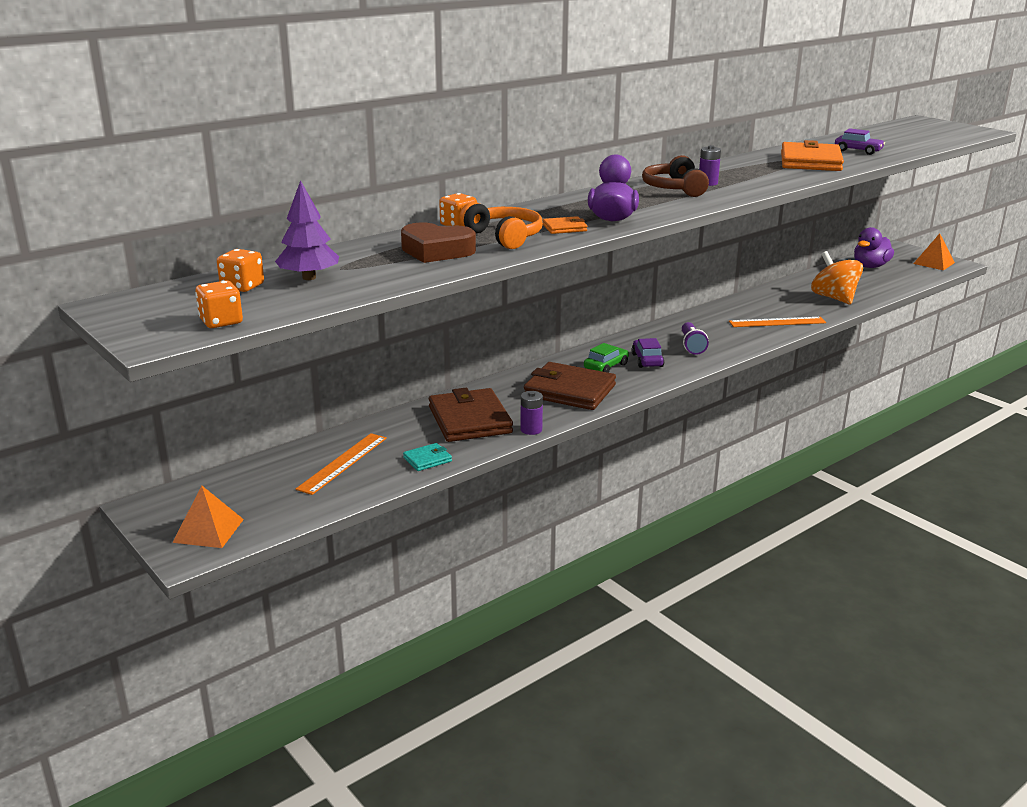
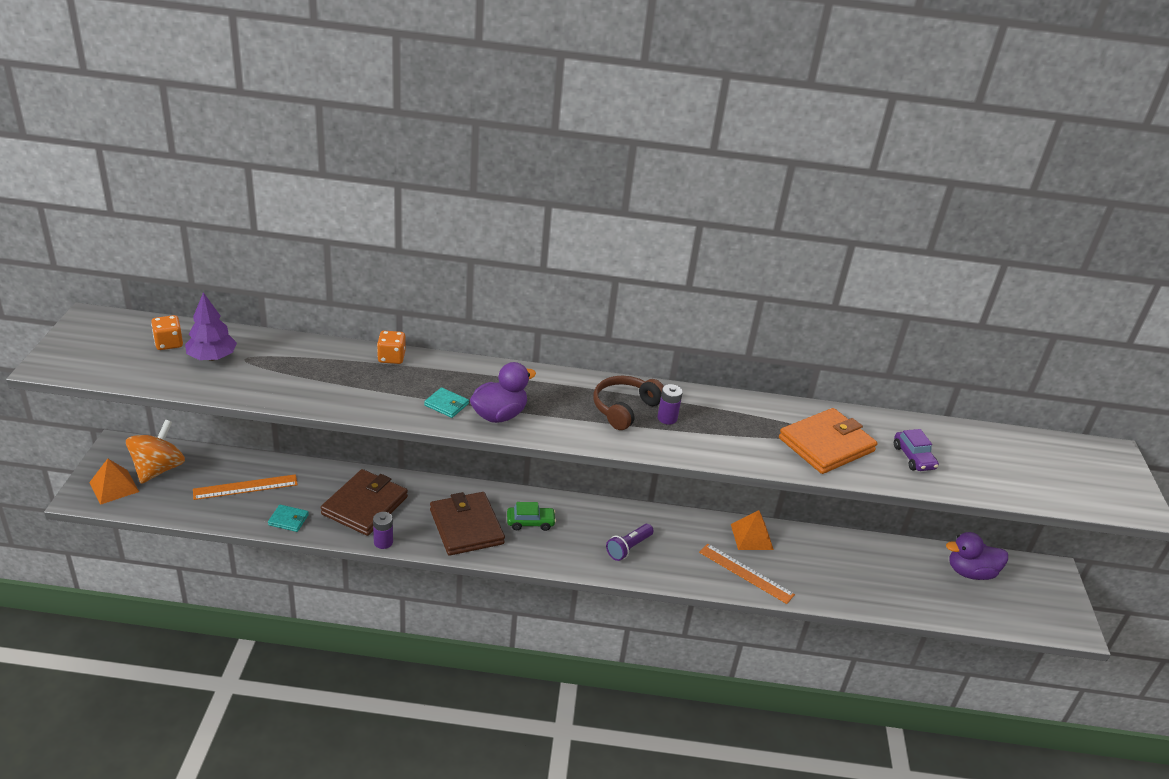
camera: 40 degrees right, 10 degrees up
(221, 322) = (102, 369): orange dice -> none
(436, 251) = (323, 377): brown heart -> none
(504, 237) = (390, 389): orange headphones -> none
(564, 228) = (446, 404): orange wallet -> turquoise wallet
(647, 360) = (569, 538): purple car -> none
(834, 298) = (852, 583): orange spinning top -> orange spinning top (158, 469)
(933, 263) = (1051, 612): orange pyramid -> orange pyramid (752, 536)

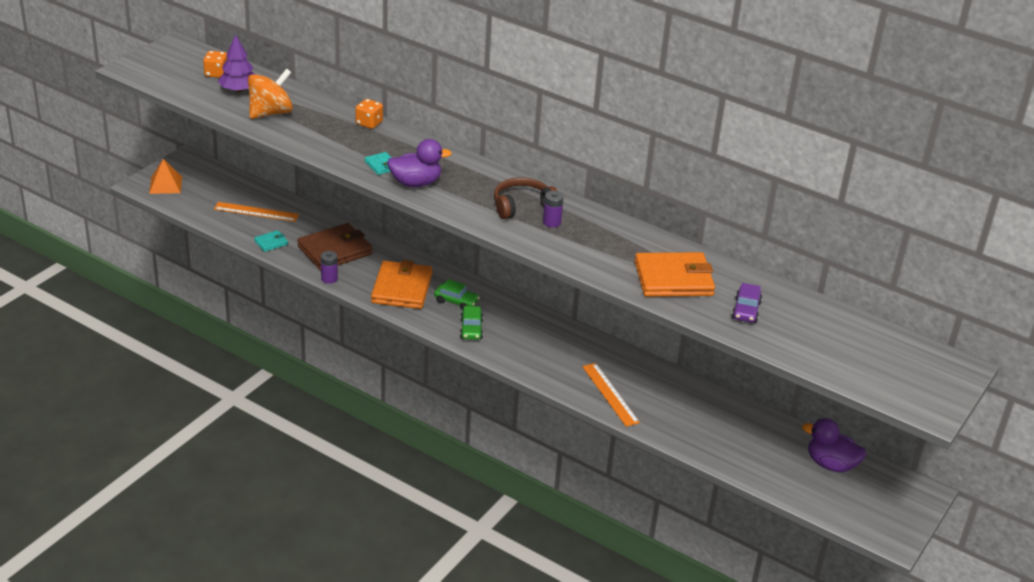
camera: 30 degrees right, 0 degrees up
(158, 469) = (203, 182): orange spinning top -> orange spinning top (270, 113)
(288, 520) = (271, 242): turquoise wallet -> turquoise wallet turned 75 degrees counterclockwise
(466, 527) = (402, 288): brown wallet -> orange wallet
(568, 549) = (471, 329): none -> green car
(628, 548) = (523, 344): purple flashlight -> none
(752, 536) = (642, 371): orange pyramid -> none

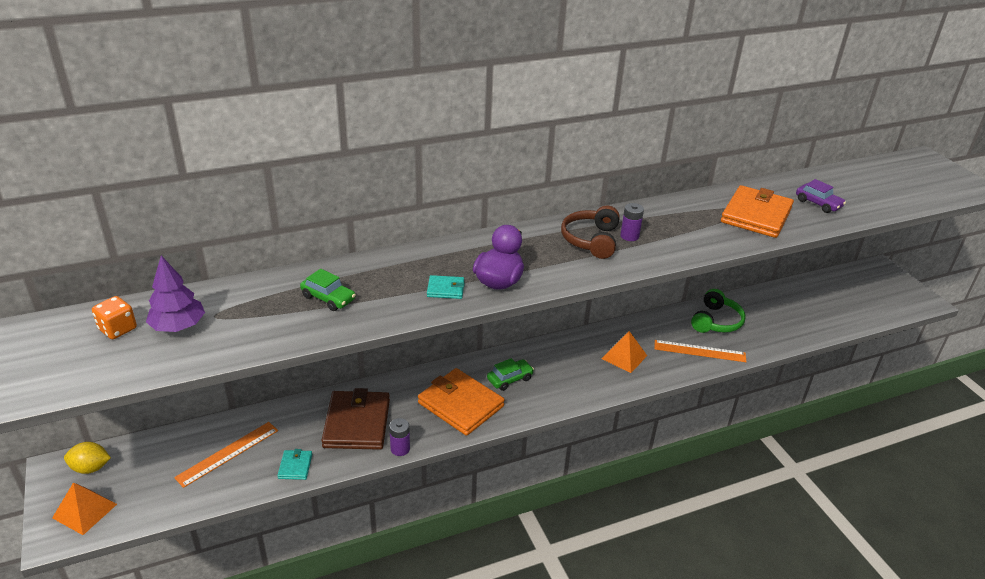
camera: 55 degrees left, 0 degrees up
(197, 169) = (91, 468): none -> yellow lemon
(270, 113) = (257, 322): orange spinning top -> none
(369, 123) = (357, 266): orange dice -> none
(471, 329) = (558, 388): green car -> green car (328, 298)
(551, 352) = (624, 357): none -> orange pyramid
(669, 393) = (716, 321): none -> green headphones
(831, 464) = (835, 288): purple duck -> none

